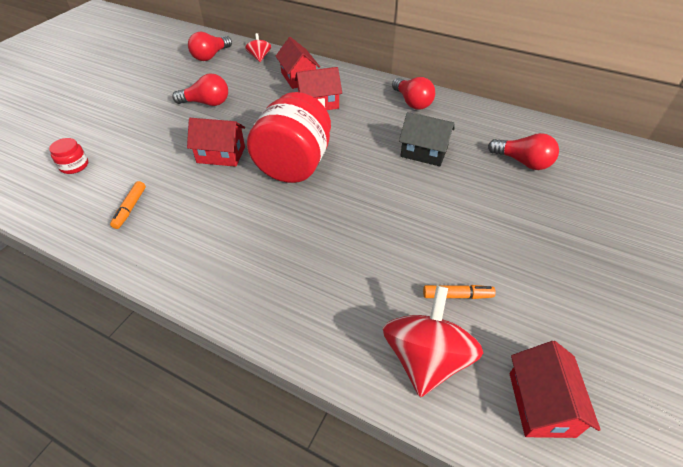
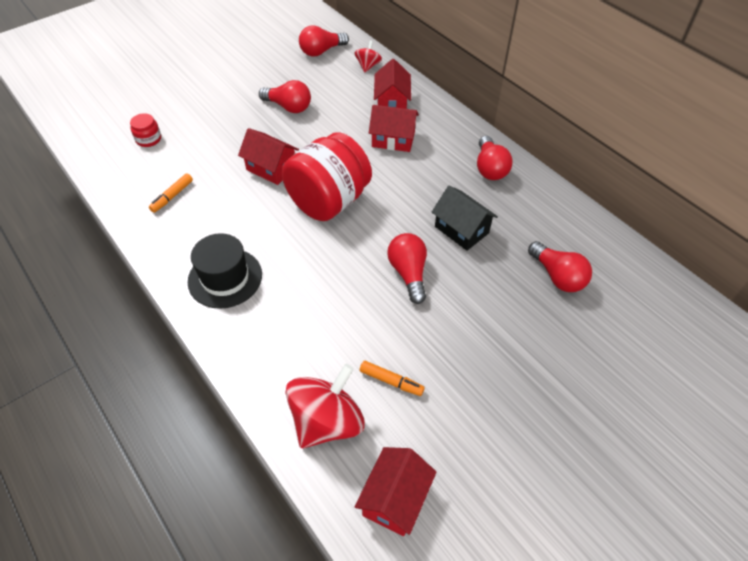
camera: 25 degrees right, 5 degrees up
(233, 264) = (225, 278): none -> black hat
(405, 199) = (408, 273): none -> red light bulb

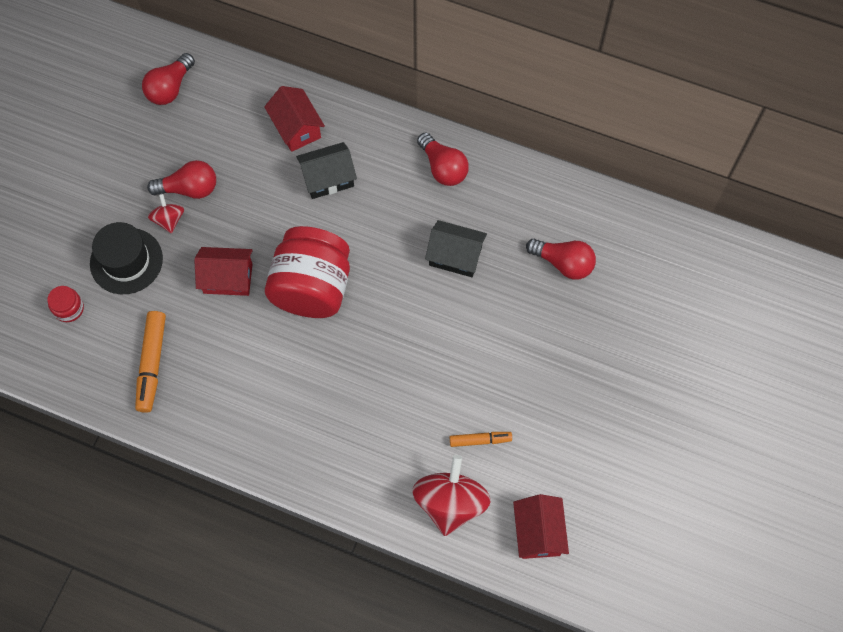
camera: 30 degrees left, 15 degrees up
(172, 196) = (152, 364): orange marker -> orange marker, size x1.69
(225, 278) = (272, 423): black hat -> black hat (126, 261)
(368, 66) = (237, 86): red spinning top -> red spinning top (169, 220)
(393, 139) = (328, 178): red house -> black house
(408, 273) = (434, 329): red light bulb -> none

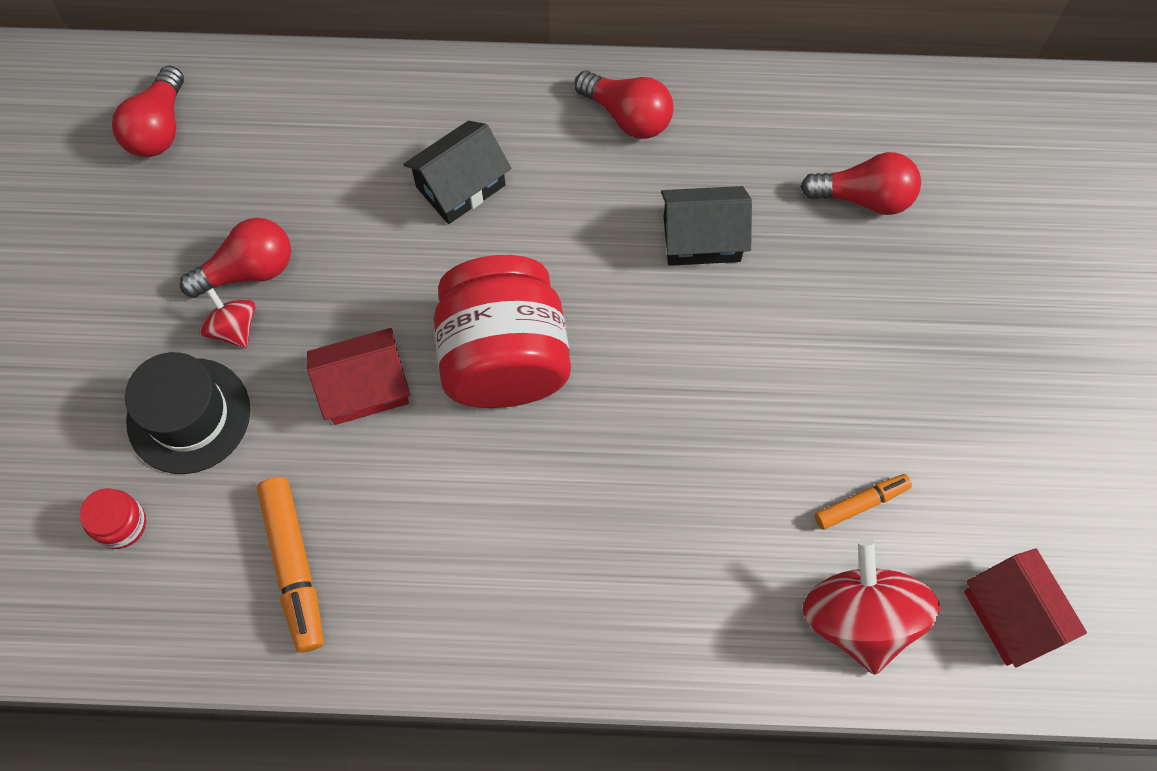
camera: 20 degrees left, 0 degrees up
(296, 128) = (381, 127): red house -> none

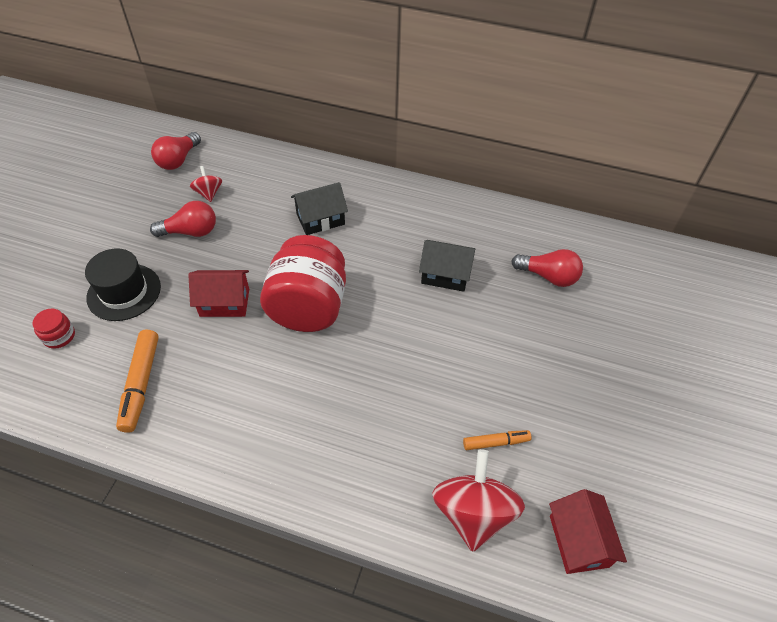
camera: 15 degrees right, 15 degrees down
(234, 328) = (169, 256): red spinning top -> red spinning top (209, 193)
(627, 116) = (425, 208): red light bulb -> none

